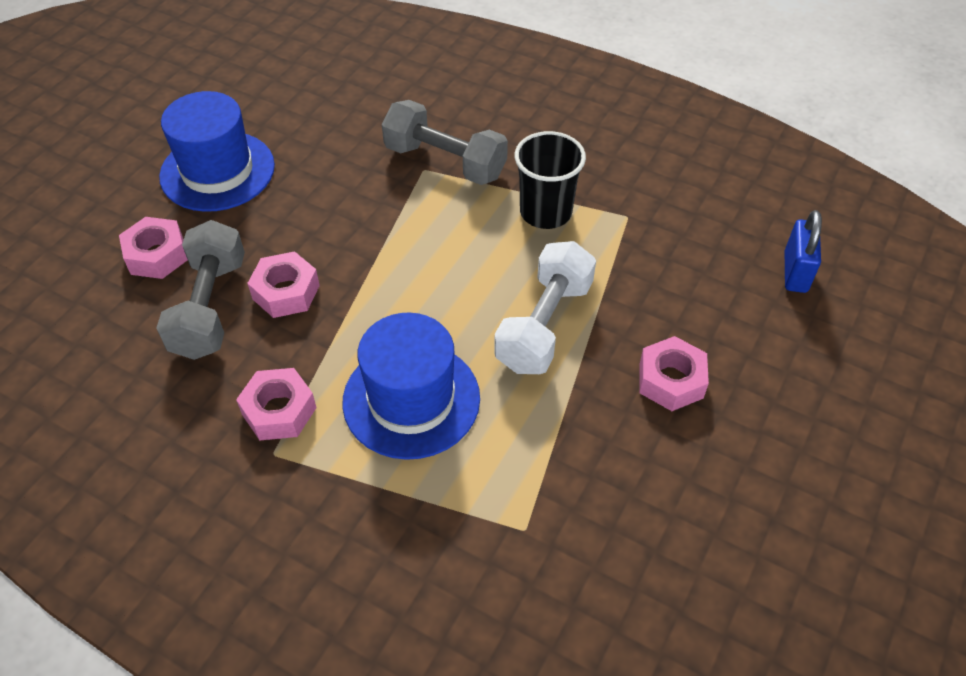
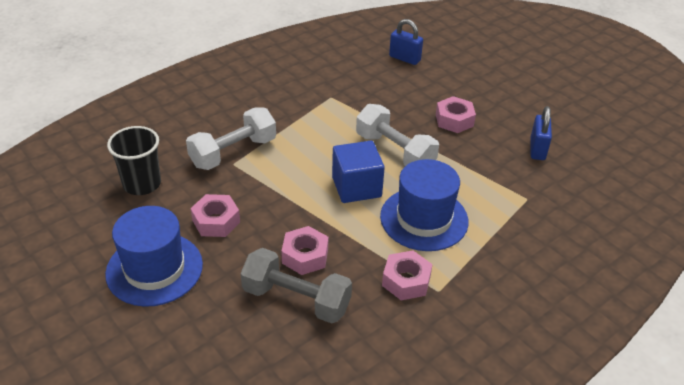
camera: 70 degrees left, 10 degrees down
(157, 255) = (224, 321): pink nut -> pink nut (216, 221)
(441, 304) = (356, 187): none -> blue cube
(445, 162) = (233, 152): grey dumbbell -> white dumbbell
(545, 212) = (307, 125): black cup -> black cup (142, 184)
(667, 520) = (537, 149): none -> blue padlock

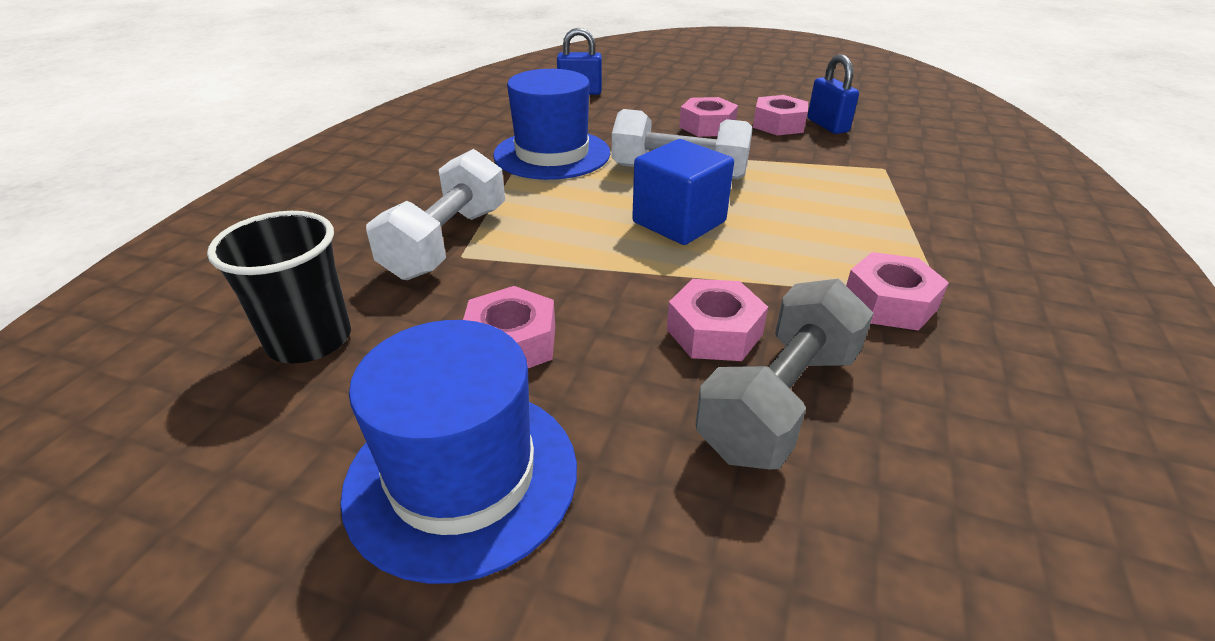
camera: 30 degrees left, 5 degrees down
(296, 299) = (779, 401): grey dumbbell -> grey dumbbell turned 45 degrees counterclockwise
(424, 219) = (808, 225): blue hat -> blue hat (552, 154)
(504, 136) = (778, 124): none -> pink nut

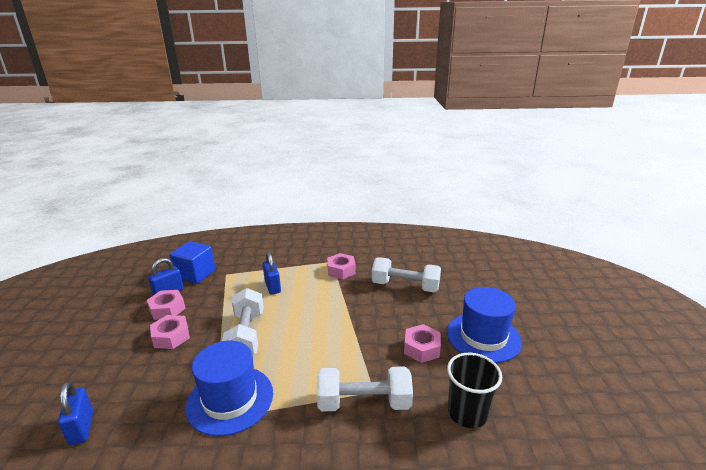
camera: 110 degrees left, 10 degrees down
(679, 222) = (304, 325): blue cube -> blue cube (195, 274)
(714, 332) = (381, 302): pink nut -> none
(779, 401) = (405, 286): grey dumbbell -> white dumbbell
(825, 206) = (272, 287): none -> blue padlock

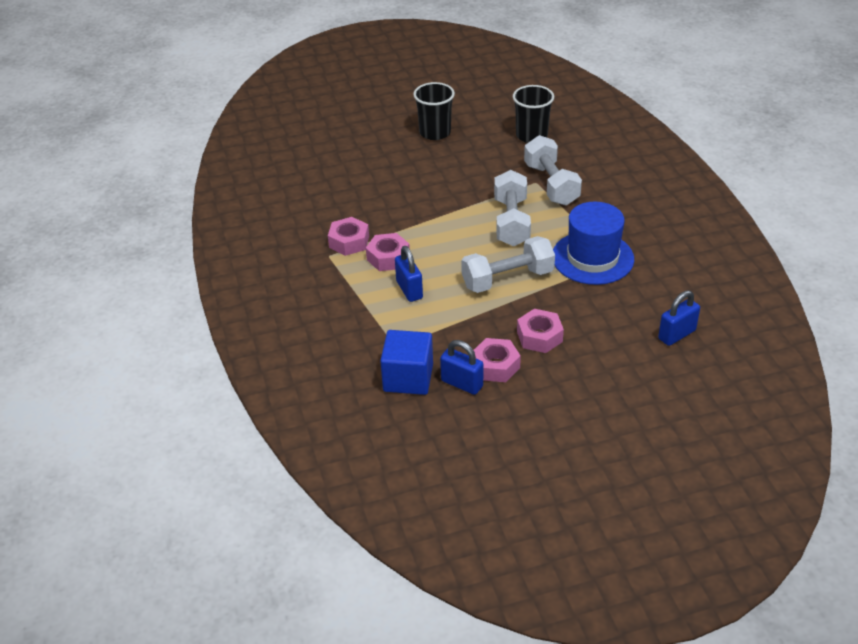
camera: 105 degrees left, 15 degrees up
(272, 287) = (409, 290): blue padlock -> blue padlock turned 75 degrees counterclockwise
(405, 286) = (367, 187): white dumbbell -> white dumbbell (511, 222)
(421, 348) = (468, 164): pink nut -> pink nut (388, 258)
(483, 337) = (435, 132): blue hat -> black cup

